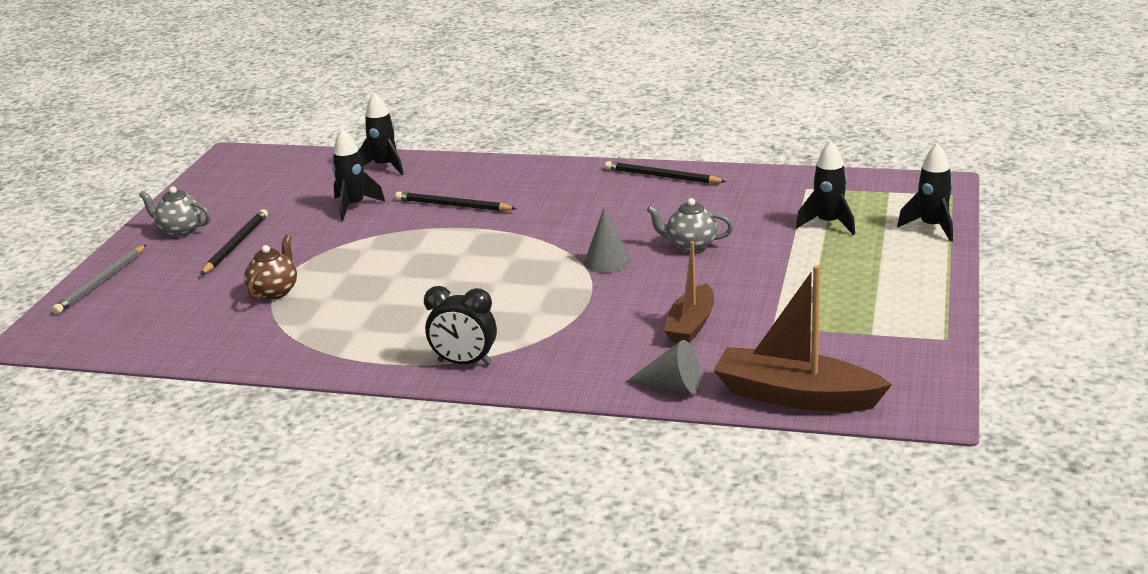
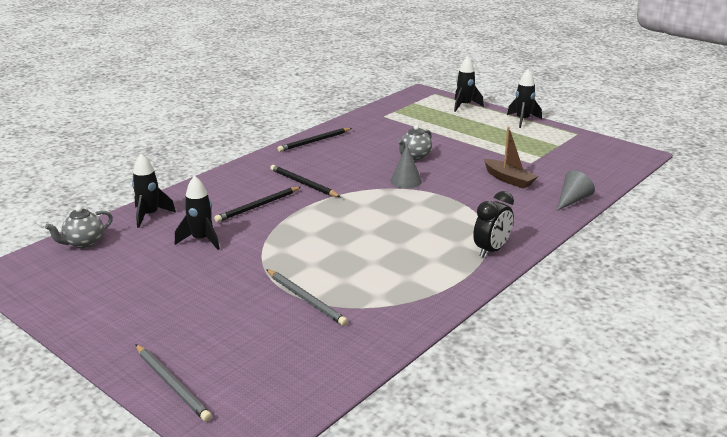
camera: 65 degrees left, 0 degrees up
(180, 230) = (124, 324): grey teapot -> grey teapot (84, 243)
(236, 245) = (195, 301): black pencil -> black pencil (303, 184)
(274, 292) = (306, 299): brown teapot -> grey pencil
(795, 396) = (606, 176): brown boat -> none
(828, 223) = (432, 122): black rocket -> black rocket (522, 120)

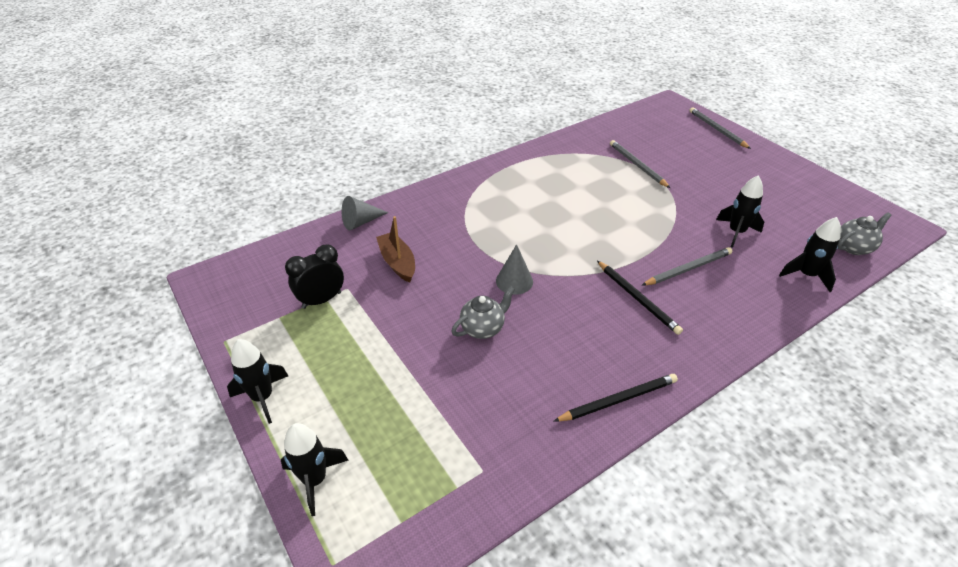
camera: 165 degrees left, 15 degrees up
(258, 206) = (688, 269): black pencil -> grey pencil
(491, 250) = (479, 182): black clock -> black clock (321, 300)

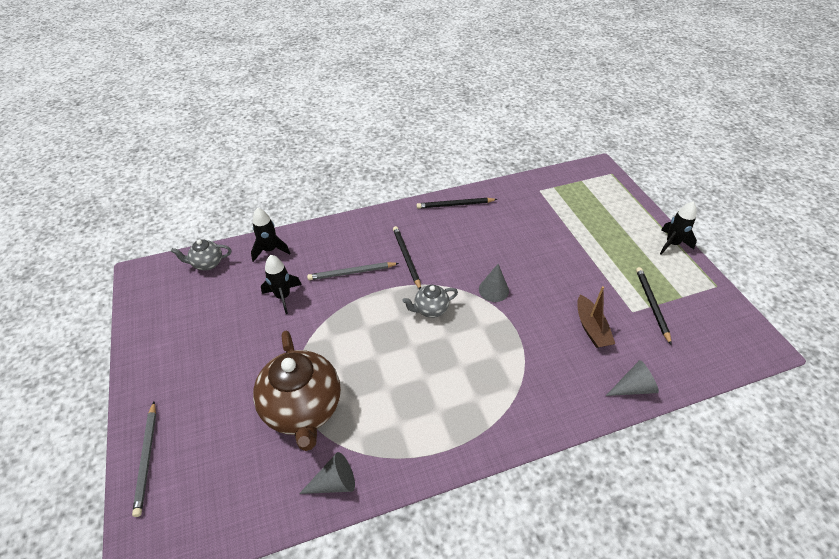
camera: 165 degrees left, 5 degrees up
(315, 480) = (627, 201): black rocket -> none
(321, 300) = (651, 304): black clock -> black pencil
(483, 328) = (526, 258): grey teapot -> grey teapot (430, 309)
(584, 139) = (334, 482): none -> grey cone
(637, 165) = (303, 409): grey pencil -> brown teapot

